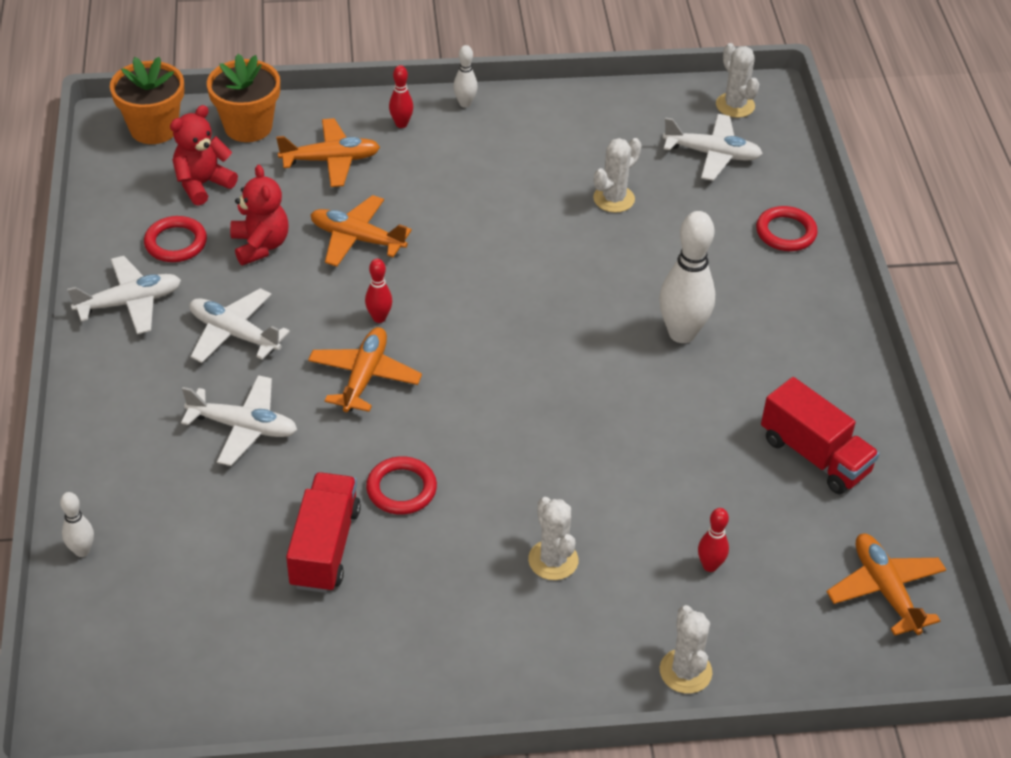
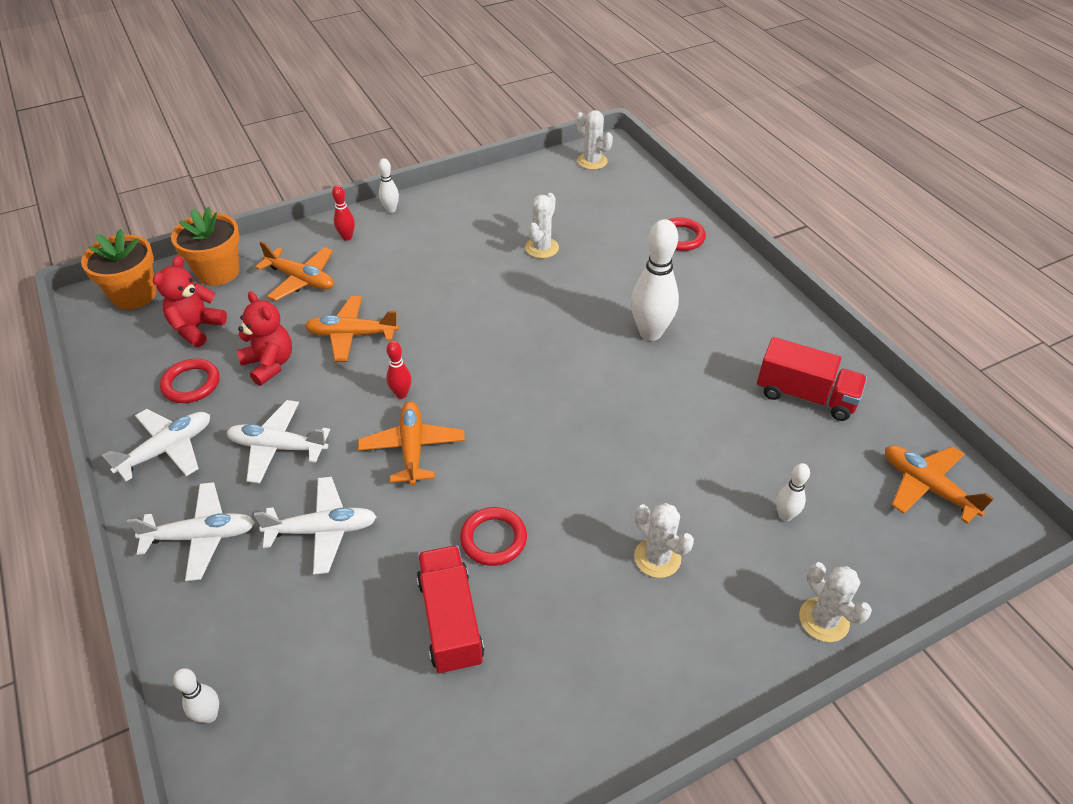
camera: 20 degrees left, 0 degrees up
(331, 160) = (301, 279): orange plane -> orange plane turned 60 degrees clockwise
(710, 566) = (785, 515): red bowling pin -> white bowling pin
(712, 154) = (595, 198): white plane -> white plane (201, 536)

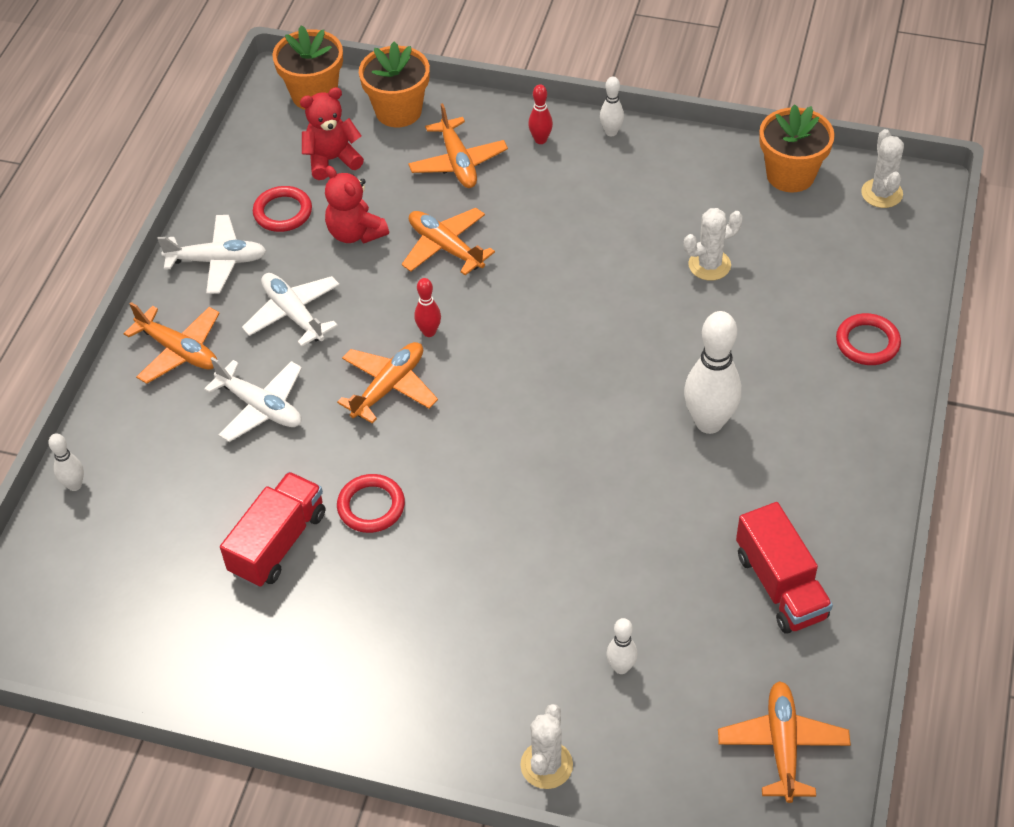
camera: 45 degrees right, 5 degrees up
(201, 536) = (179, 351): white plane -> orange plane
(269, 364) = (355, 233): red teddy bear -> red teddy bear turned 135 degrees clockwise
(530, 178) = (790, 175): none -> orange flower pot
(657, 558) = (475, 617): white cactus -> none

